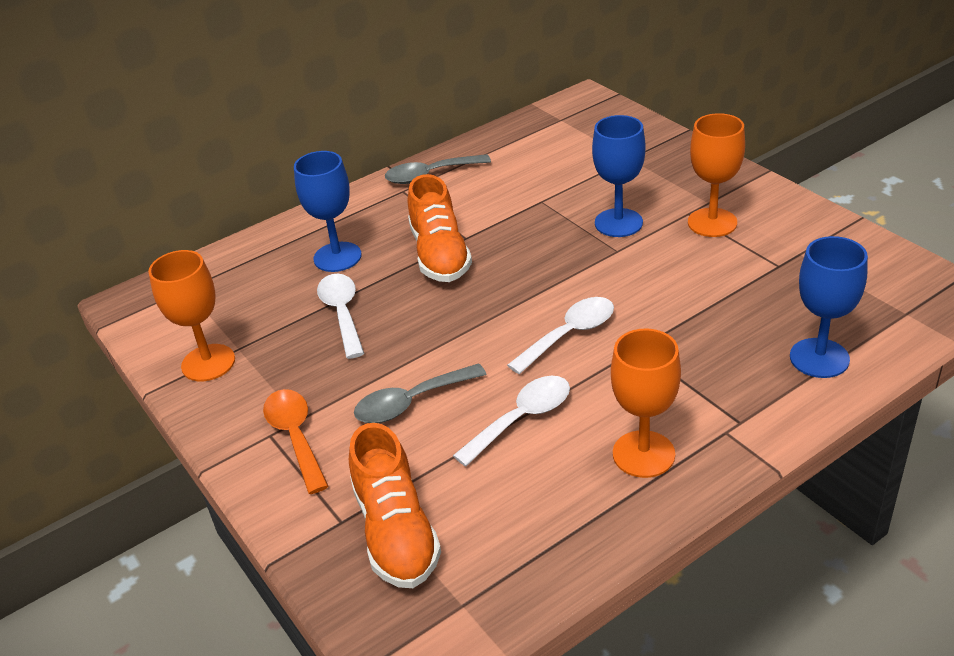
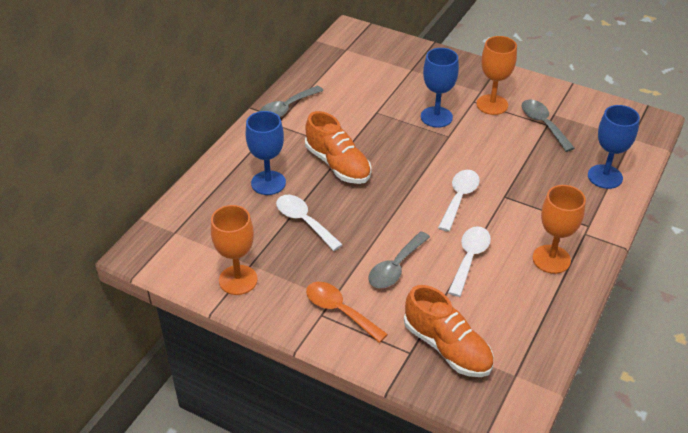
camera: 30 degrees left, 5 degrees up
(772, 263) = (543, 124): none -> grey spoon

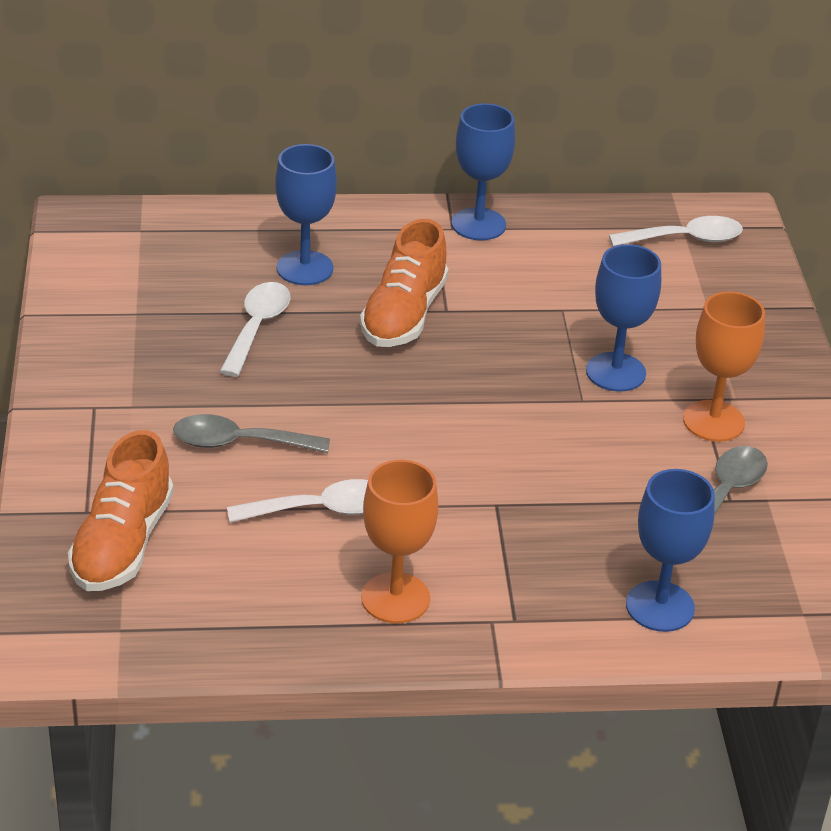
camera: 55 degrees right, 5 degrees down
(238, 280) = (99, 313): orange goblet -> none
(286, 108) = (478, 224): grey spoon -> blue goblet
(339, 310) = (114, 420): orange spoon -> none
(459, 198) = (445, 457): white spoon -> white spoon (685, 239)

